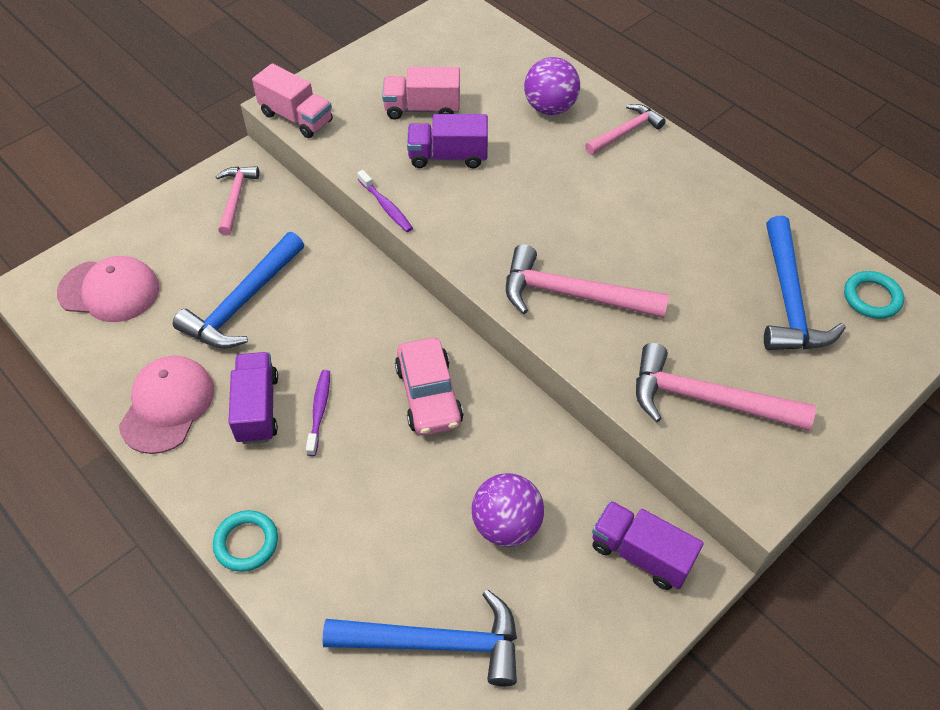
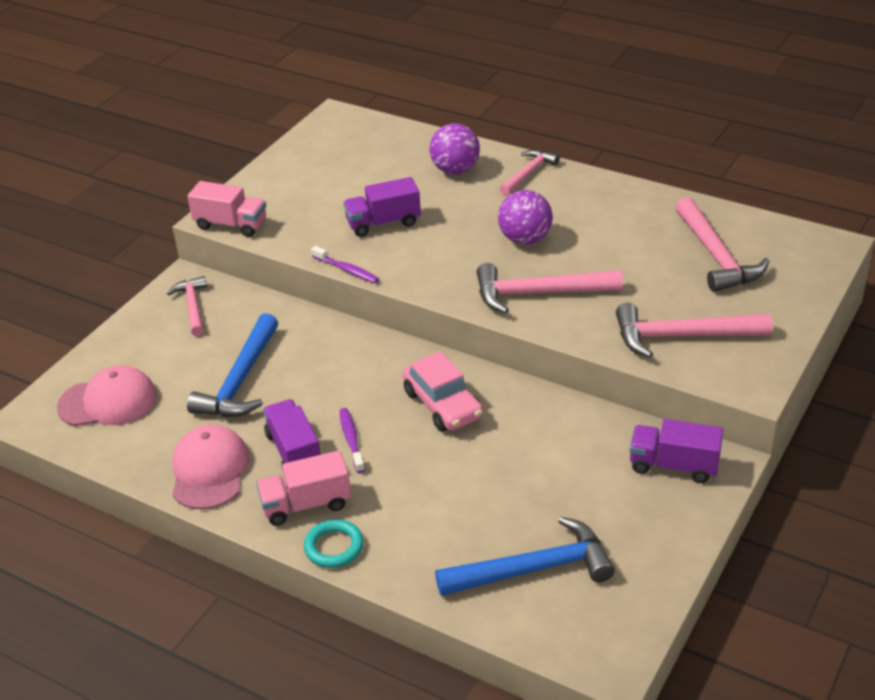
camera: 15 degrees left, 15 degrees down
(422, 109) = (343, 194): pink truck -> pink truck (306, 504)
(506, 525) = (554, 475): purple ball -> purple ball (525, 239)
(789, 300) = (716, 256): blue hammer -> pink hammer
(871, 298) = (780, 240): turquoise ring -> none

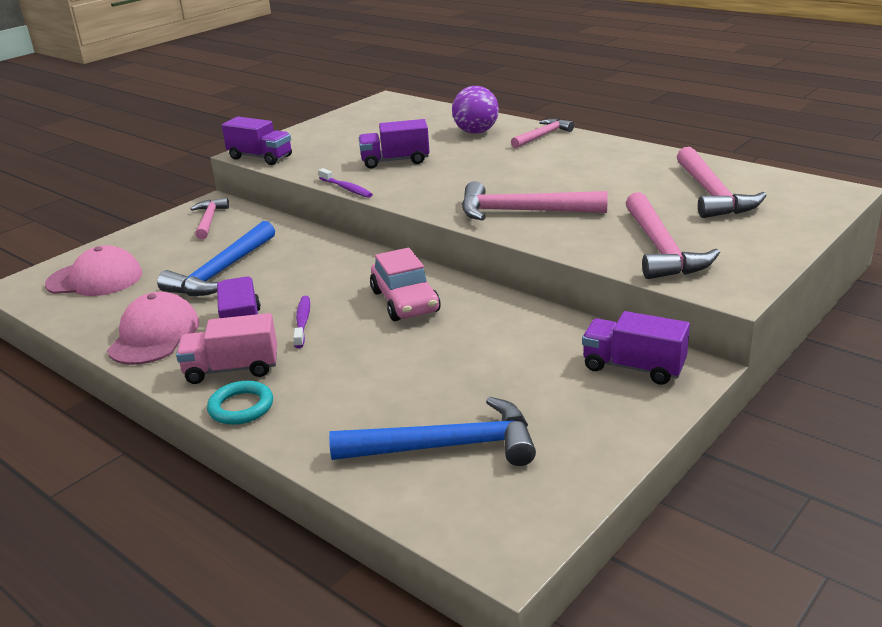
camera: 10 degrees right, 10 degrees down
(231, 225) = (260, 157): pink truck -> purple truck
(525, 239) = (523, 176): purple ball -> none
(682, 336) = (661, 249): pink hammer -> pink hammer turned 105 degrees counterclockwise

